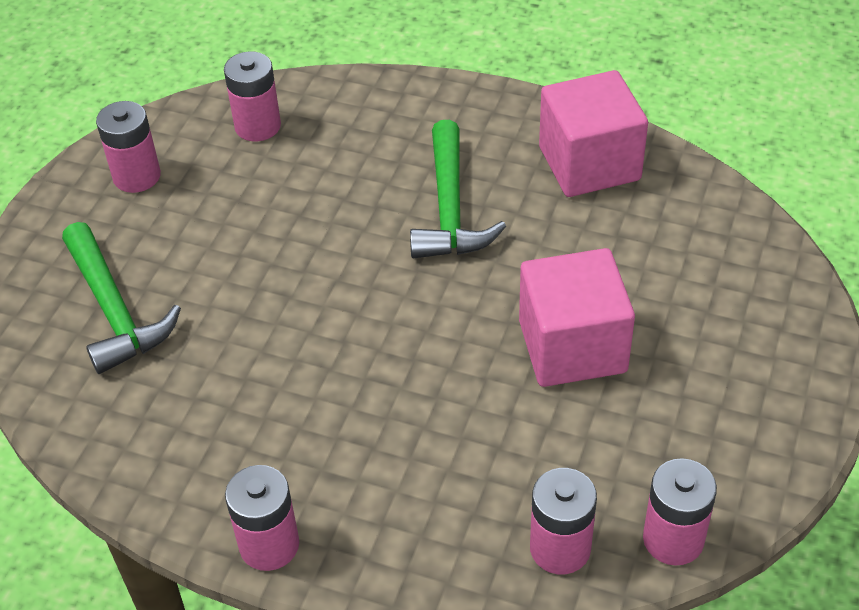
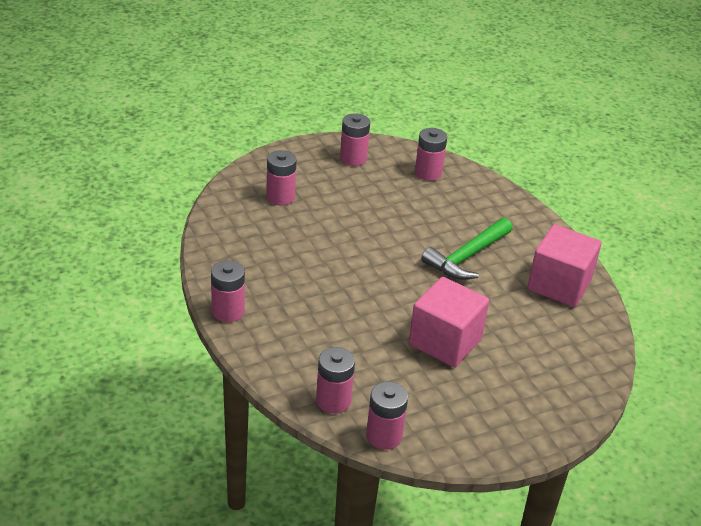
camera: 40 degrees right, 10 degrees down
(114, 310) = (280, 197): green hammer -> pink battery

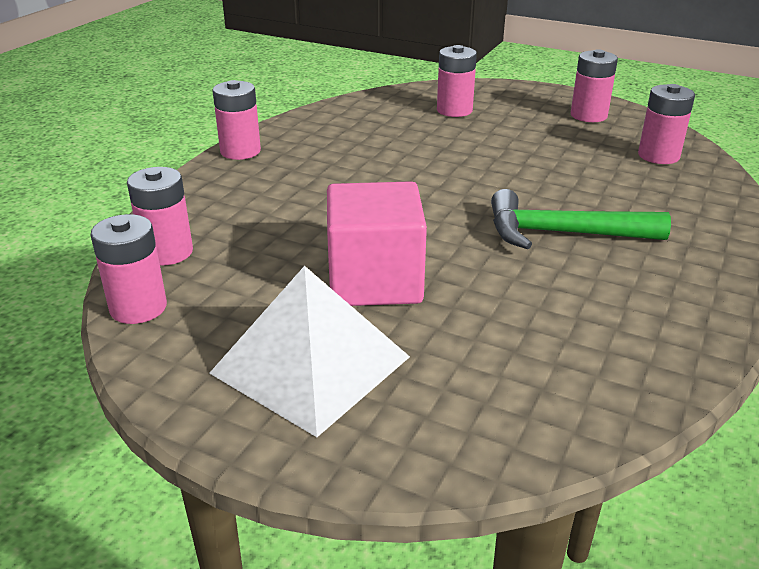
camera: 55 degrees right, 5 degrees down
(494, 399) = (310, 364): none -> white pyramid
(559, 285) = (644, 322): pink cube -> none

